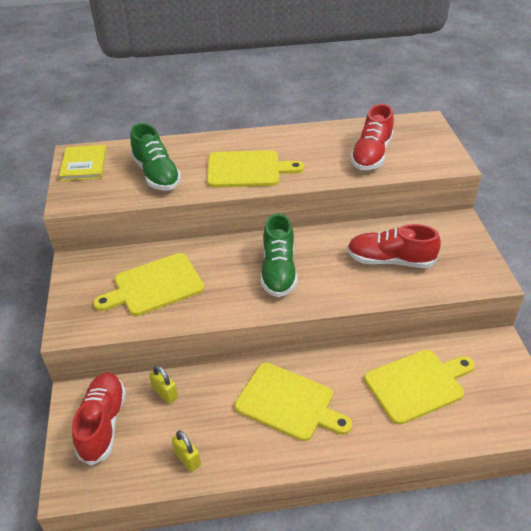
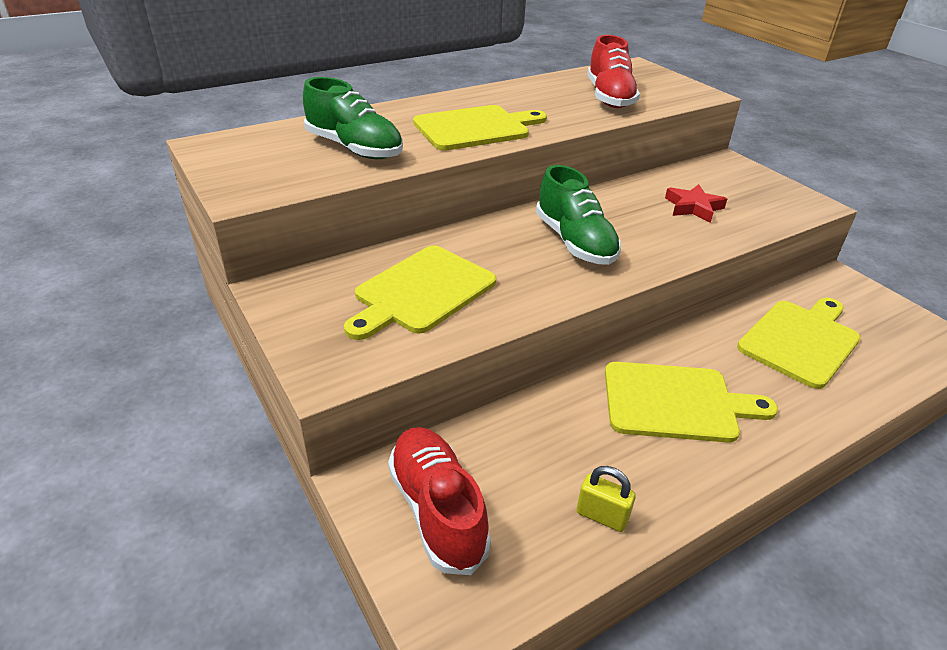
camera: 25 degrees left, 5 degrees down
(84, 165) = (233, 153): yellow book -> none
(165, 393) = (502, 439): yellow padlock -> none
(390, 260) = (693, 207): red shoe -> red star

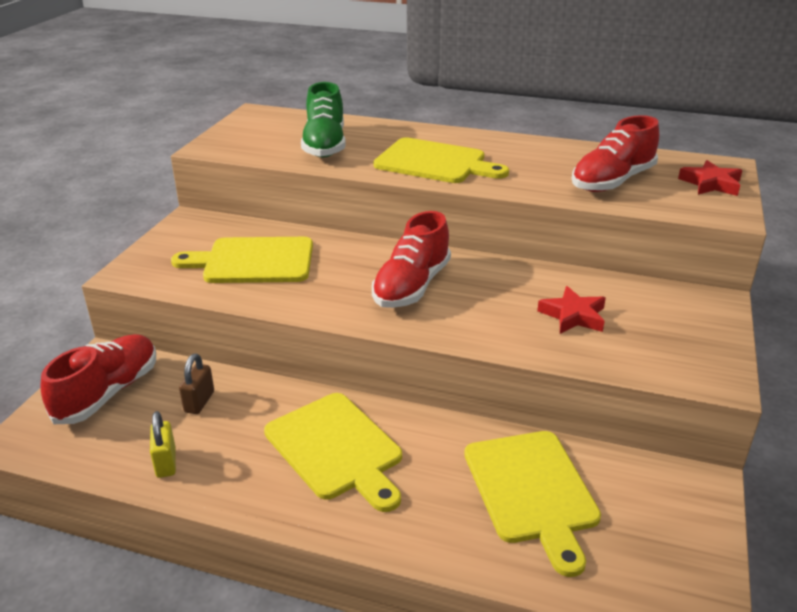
camera: 50 degrees right, 5 degrees down
(526, 450) = (199, 402): none -> brown padlock
(575, 242) = (411, 286): green shoe -> red shoe
(656, 79) = (711, 184): none -> red star
(801, 340) = (532, 491): yellow cutting board -> yellow cutting board turned 75 degrees clockwise

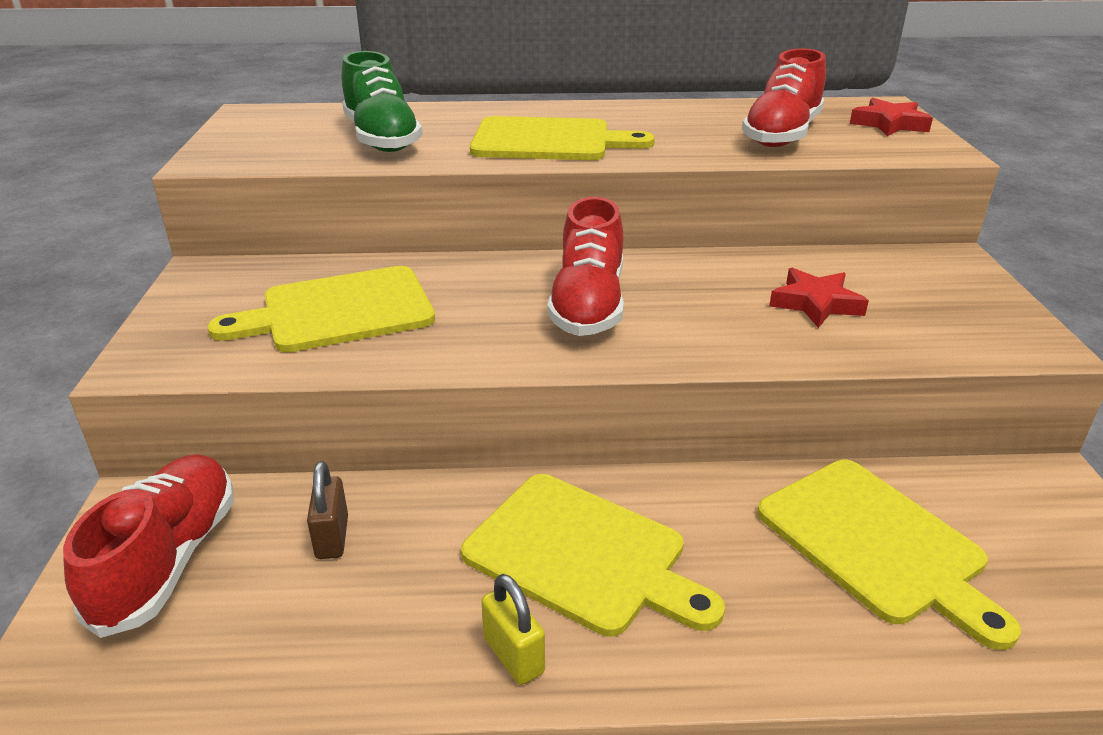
camera: 20 degrees left, 0 degrees up
(166, 463) = (330, 649): yellow padlock -> yellow padlock (513, 655)

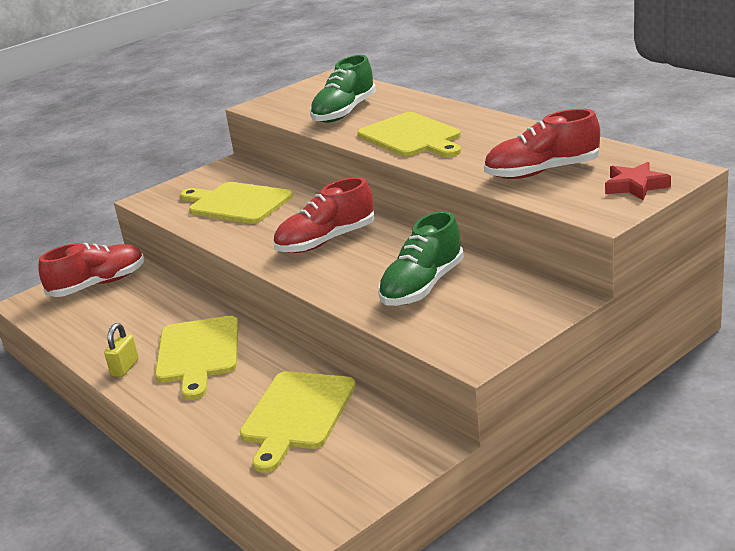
camera: 55 degrees right, 5 degrees down
(332, 537) = (145, 303): brown padlock -> none
(816, 303) = (422, 286): red star -> green shoe

